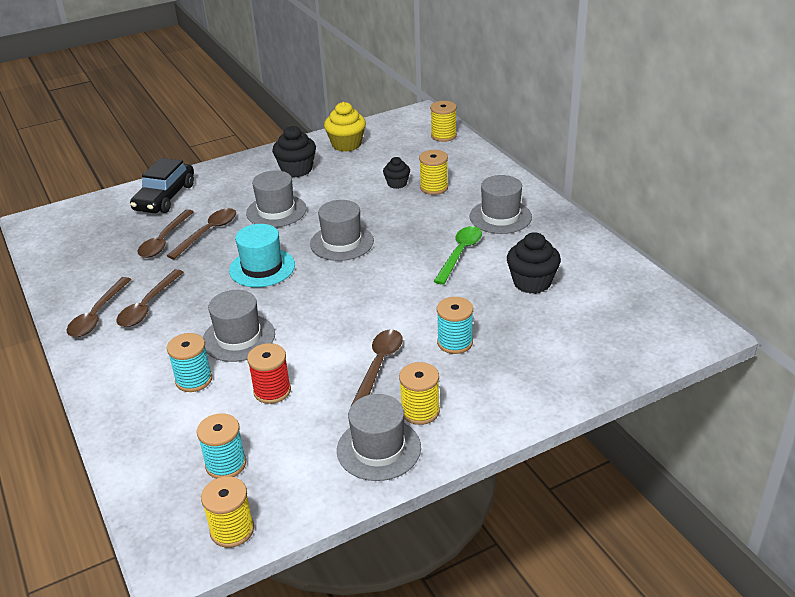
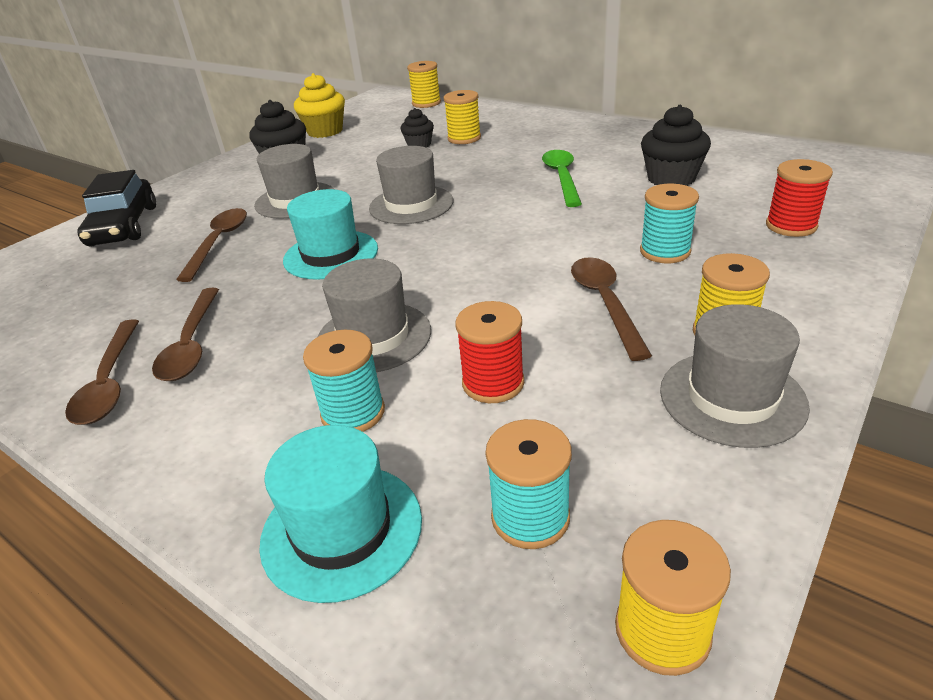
camera: 25 degrees left, 0 degrees up
(146, 435) = (342, 530): none -> turquoise hat
(164, 240) = (158, 267): brown spoon -> none
(500, 217) = (564, 141): grey hat -> none
(558, 354) = (791, 226): none -> red spool

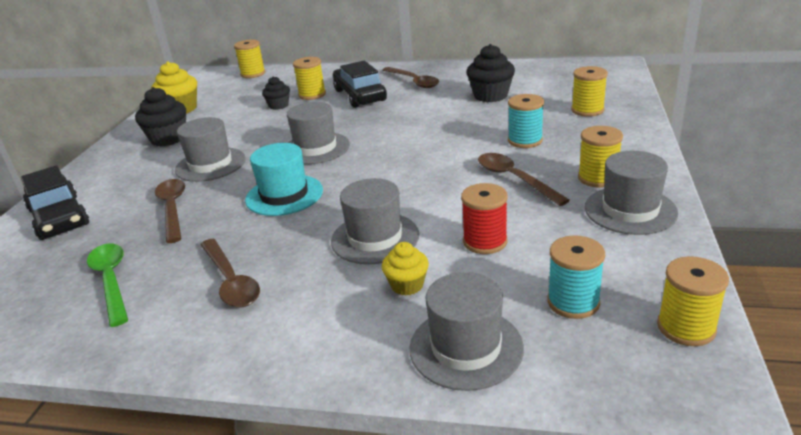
camera: 25 degrees left, 5 degrees down
(110, 382) = (186, 324): brown spoon -> brown spoon (413, 81)
(342, 530) = (466, 347): turquoise hat -> grey hat
(353, 413) = (407, 285): turquoise spool -> yellow cupcake
(514, 149) = (360, 95): none -> black car
(562, 178) = (414, 109): green spoon -> green spoon (111, 281)
(791, 226) = (587, 110): red spool -> yellow spool

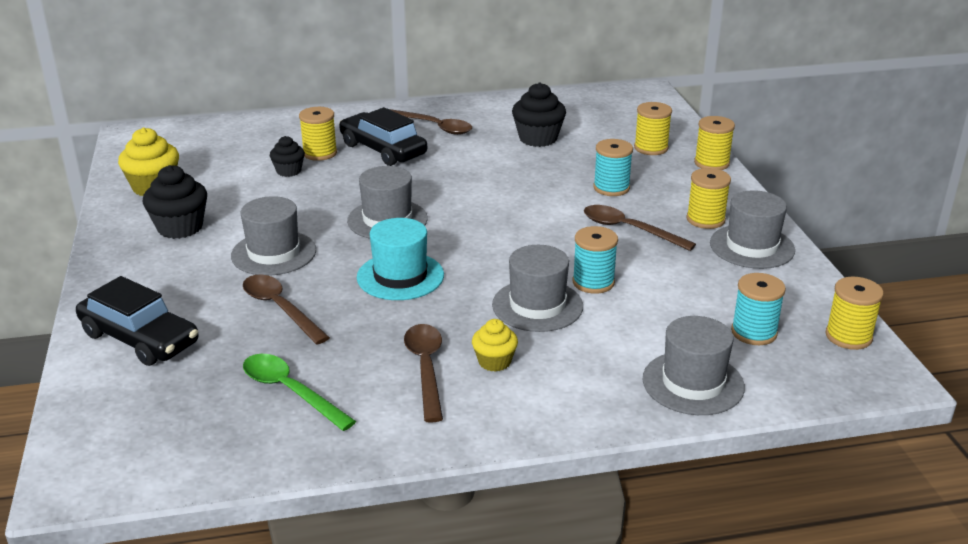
camera: 25 degrees left, 0 degrees up
(231, 281) = (426, 369): brown spoon -> brown spoon turned 135 degrees counterclockwise
(253, 74) = (208, 130): yellow spool -> yellow spool (711, 163)
(407, 285) = (603, 343): yellow cupcake -> yellow cupcake (494, 361)
(443, 223) = (593, 282): none -> turquoise spool
(485, 242) = (644, 293): red spool -> none

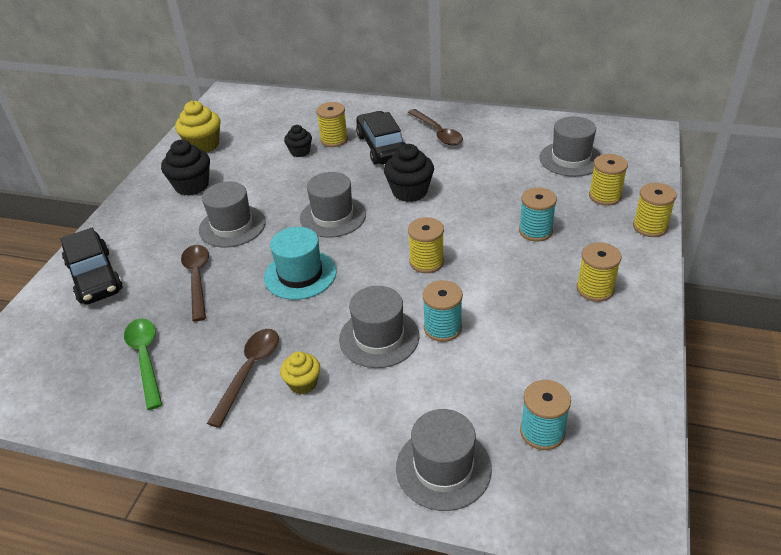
camera: 30 degrees right, 10 degrees up
(538, 138) = (512, 163): black cupcake -> black cupcake (409, 191)
(629, 229) = (516, 281): brown spoon -> none
(752, 247) = (616, 333): grey hat -> grey hat (570, 159)
(848, 336) = (632, 471): yellow spool -> yellow spool (426, 262)

